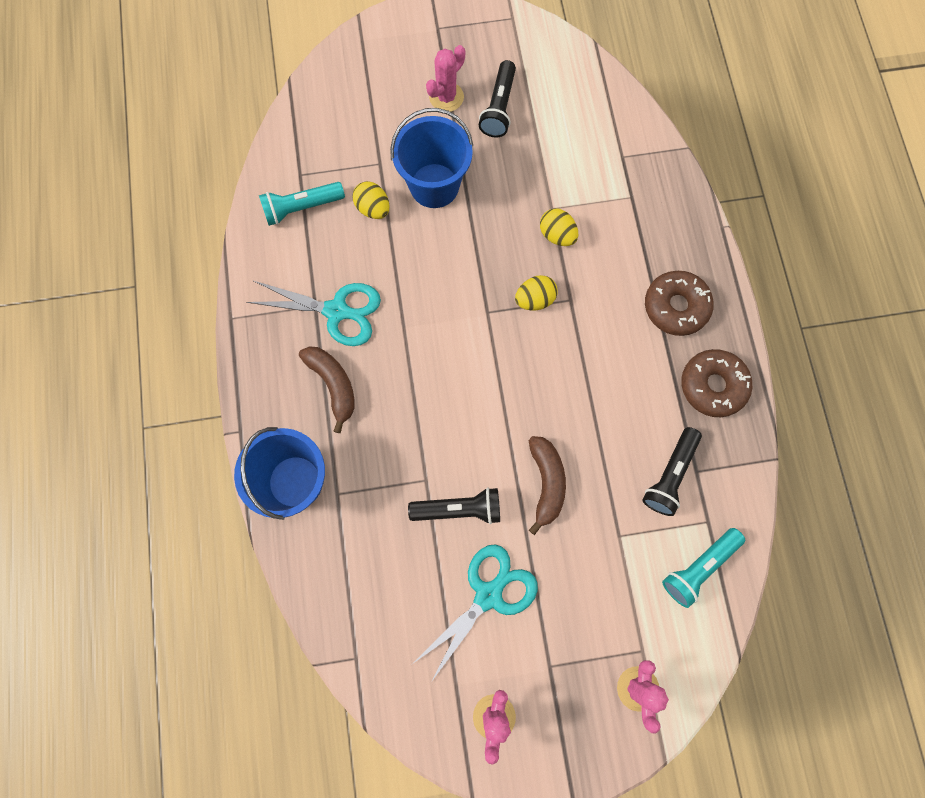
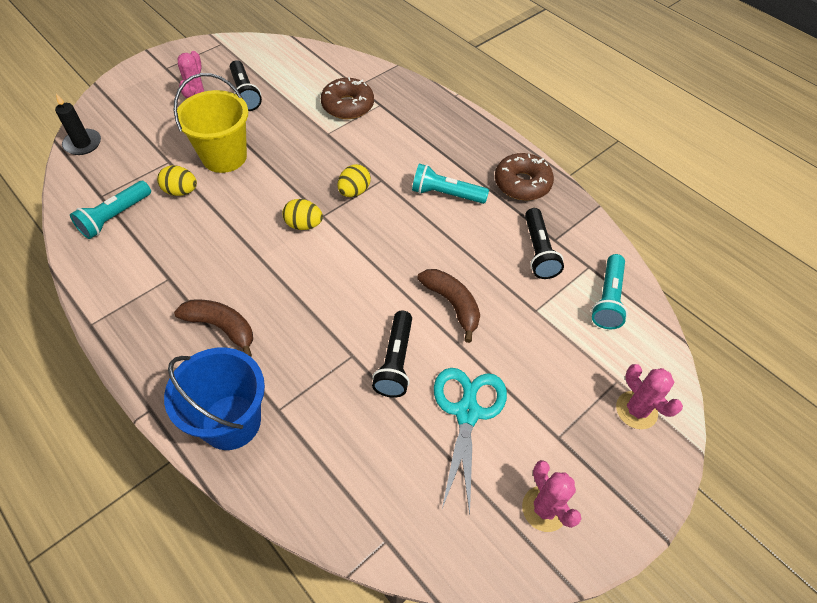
camera: 35 degrees left, 20 degrees down
(312, 97) = (83, 144): none -> black candle
(336, 311) = (191, 273): turquoise scissors -> none
(434, 185) = (224, 157): blue bucket -> yellow bucket
(459, 509) = (395, 361): black flashlight -> black flashlight turned 135 degrees clockwise
(557, 235) = (342, 147): yellow egg -> yellow egg (304, 225)
(624, 354) = (446, 194): none -> turquoise flashlight
(675, 307) = (459, 151): brown donut -> brown donut (348, 106)

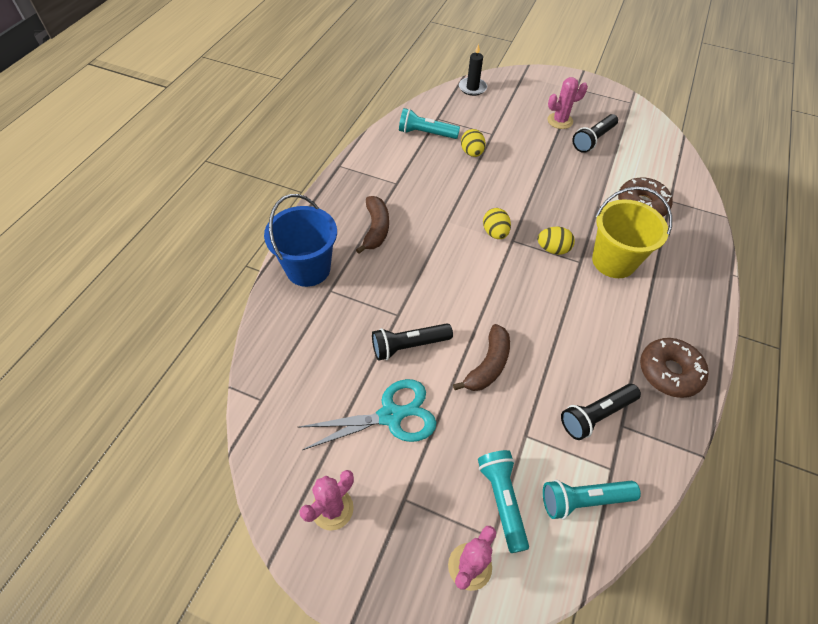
camera: 65 degrees right, 0 degrees up
(224, 157) = (521, 159): yellow bucket -> yellow bucket (613, 261)
(446, 194) = (603, 314): turquoise flashlight -> turquoise flashlight (502, 500)

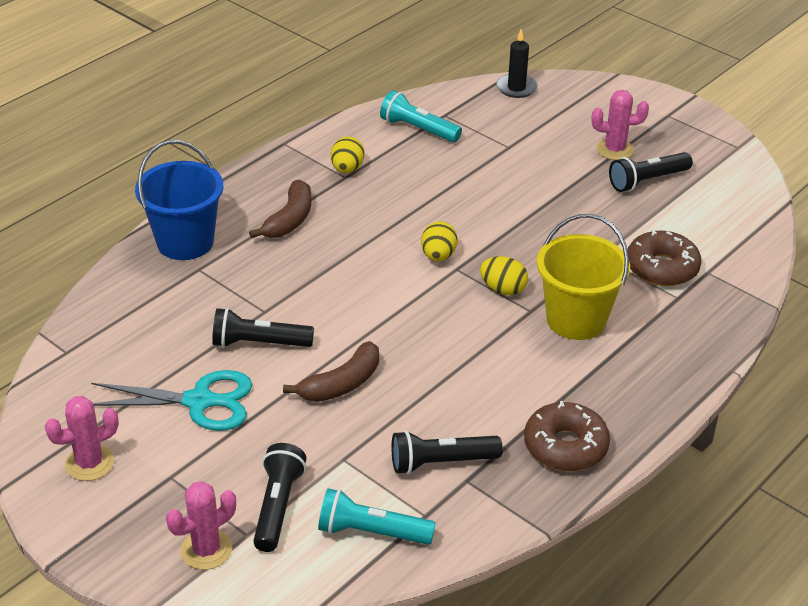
camera: 20 degrees right, 15 degrees down
(472, 153) = (465, 163): yellow egg -> yellow egg (347, 169)
(502, 500) = (278, 507): turquoise flashlight -> black flashlight

